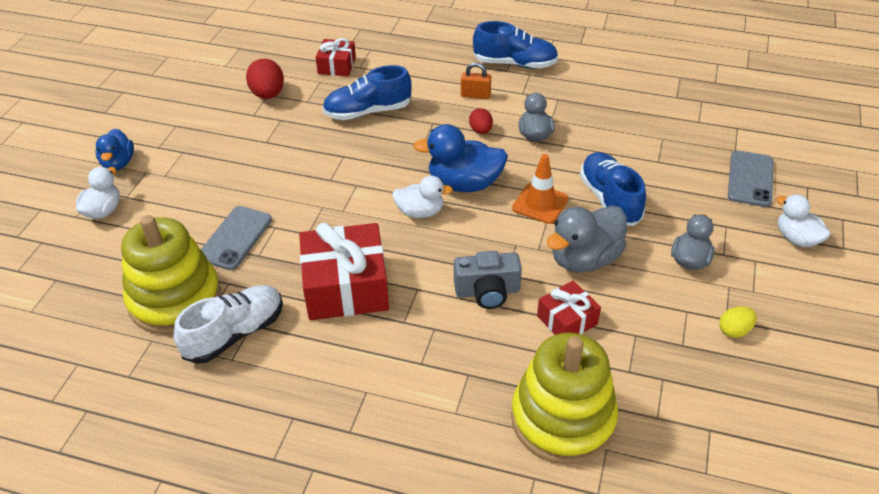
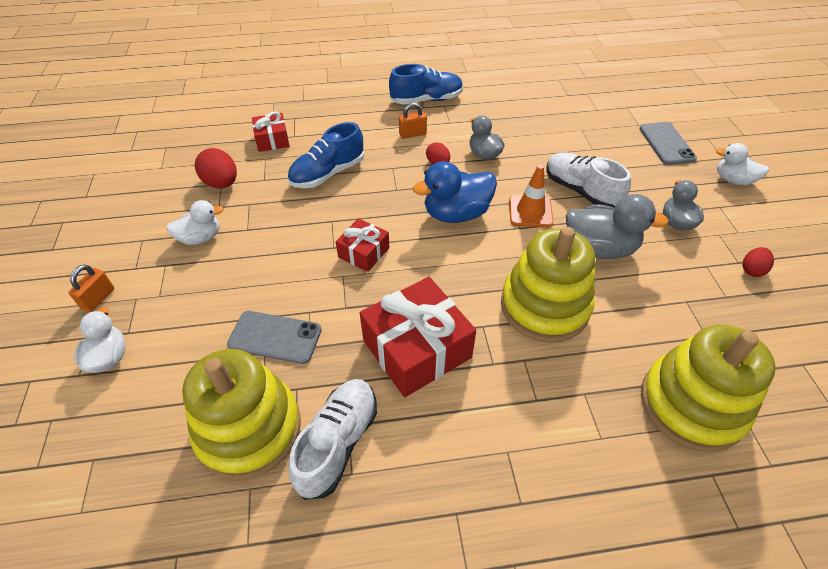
camera: 25 degrees left, 5 degrees up
(118, 163) = (98, 299): blue duck -> orange padlock
(235, 238) = (275, 337): grey phone -> grey phone turned 75 degrees counterclockwise
(420, 212) = (436, 251): white duck -> white duck (200, 238)
(487, 292) = (544, 306): grey camera -> yellow stacking toy
(567, 320) = (626, 308): red gift -> red gift (363, 252)
(584, 259) = (599, 248): grey duck -> grey duck turned 105 degrees counterclockwise
(610, 199) = (581, 191): blue shoe -> white shoe
(734, 331) = (752, 270): yellow egg -> red egg

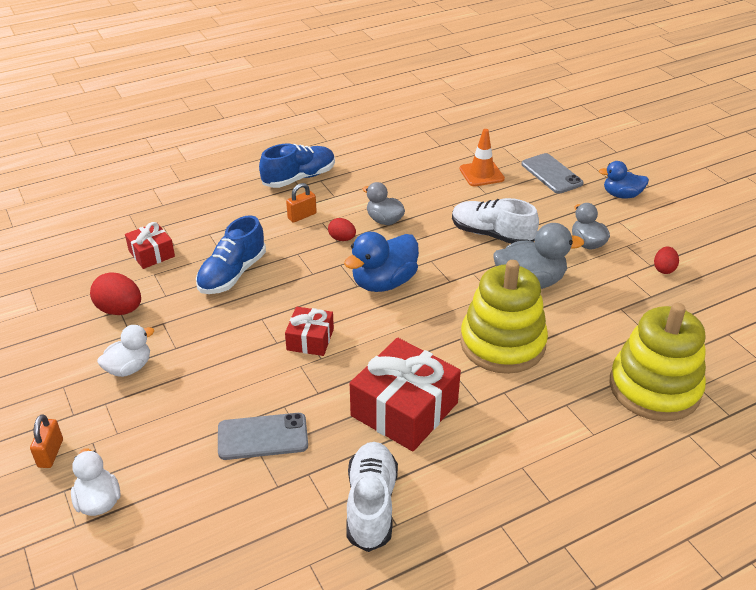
camera: 20 degrees left, 10 degrees down
(249, 429) = (281, 519): yellow stacking toy -> none
(530, 211) = (453, 264): orange traffic cone -> orange traffic cone (481, 174)
(733, 180) = (621, 195): white duck -> blue duck

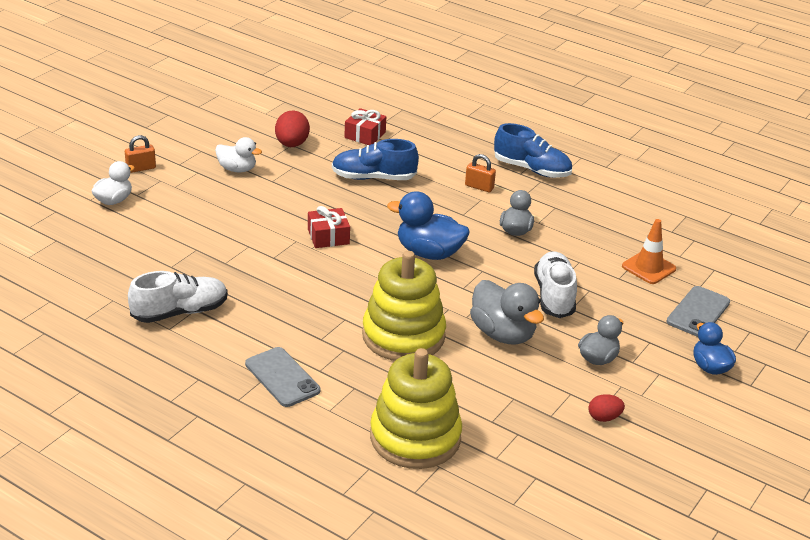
camera: 60 degrees right, 5 degrees down
(262, 437) = (212, 246): grey phone -> grey phone (282, 377)
(342, 239) = (467, 216): red egg -> none
(404, 409) = (286, 303): red gift -> none

